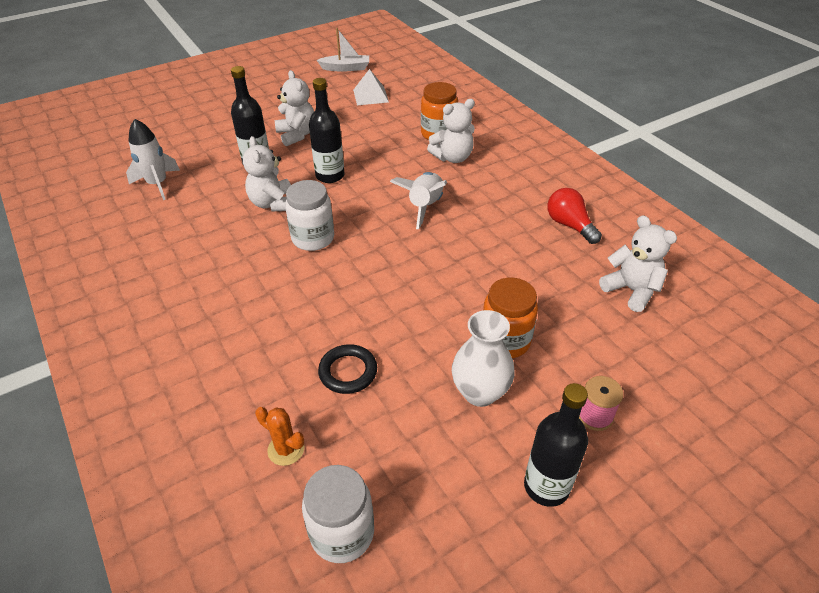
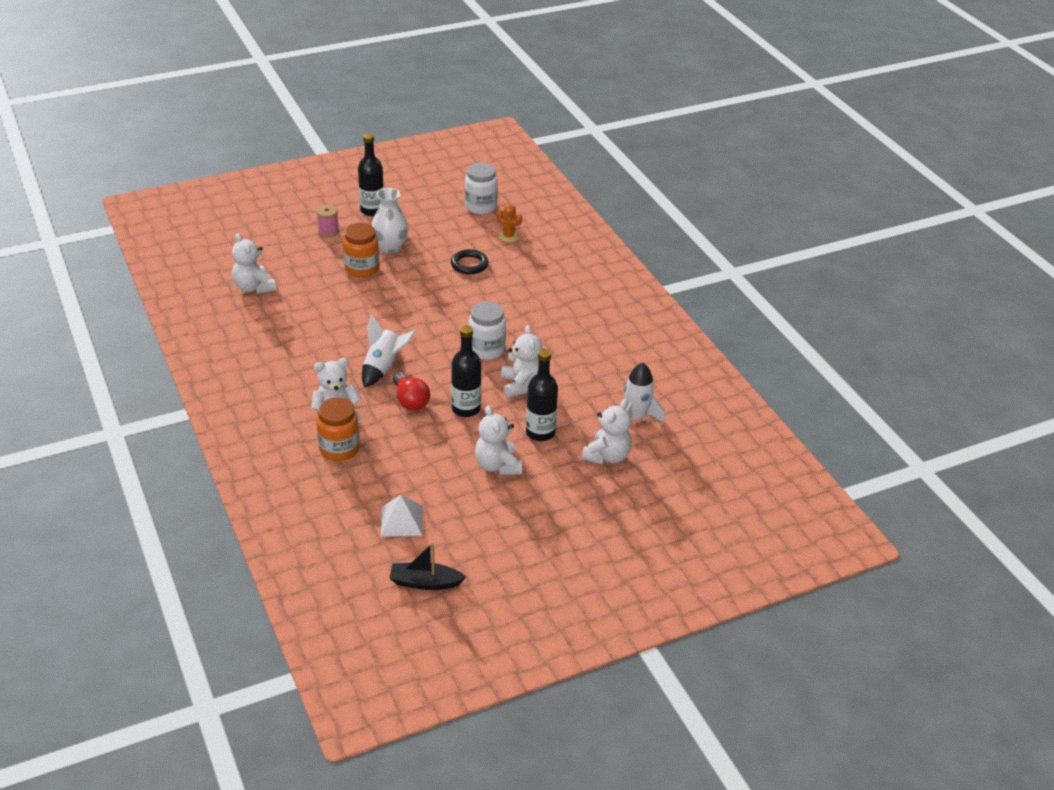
camera: 175 degrees left, 5 degrees down
(196, 150) = (607, 456): none -> white teddy bear
(346, 68) = (425, 582): white boat -> black boat
(569, 225) = (265, 337): red light bulb -> red light bulb (410, 401)

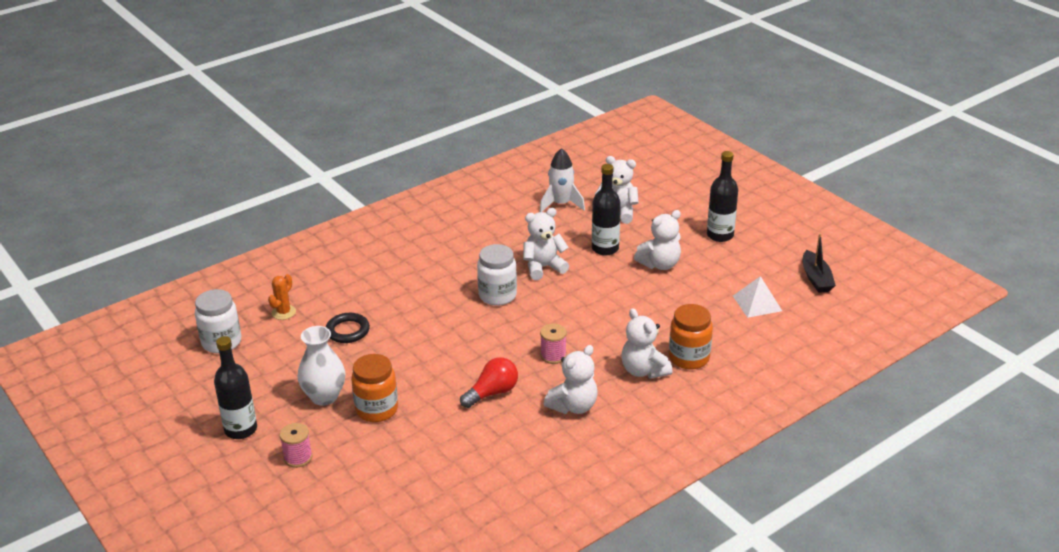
camera: 100 degrees left, 5 degrees down
(254, 288) = (441, 492): white teddy bear -> white teddy bear (573, 406)
(383, 367) = (553, 356): white rocket -> pink spool
(410, 401) = (597, 328): red light bulb -> red light bulb (492, 393)
(466, 409) = (592, 293): black bottle -> black bottle (720, 235)

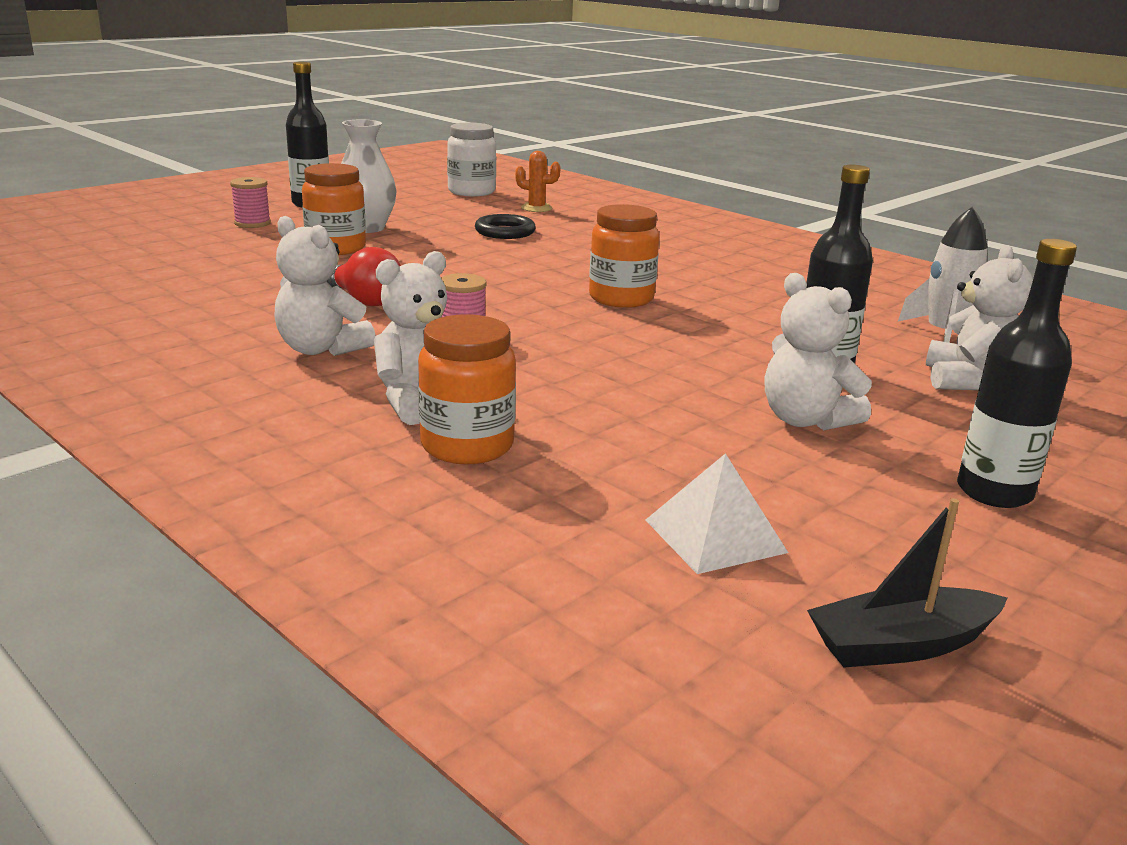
camera: 80 degrees right, 10 degrees down
(497, 295) = (621, 298): white jar -> orange jar
(543, 267) = (722, 325): white teddy bear -> none

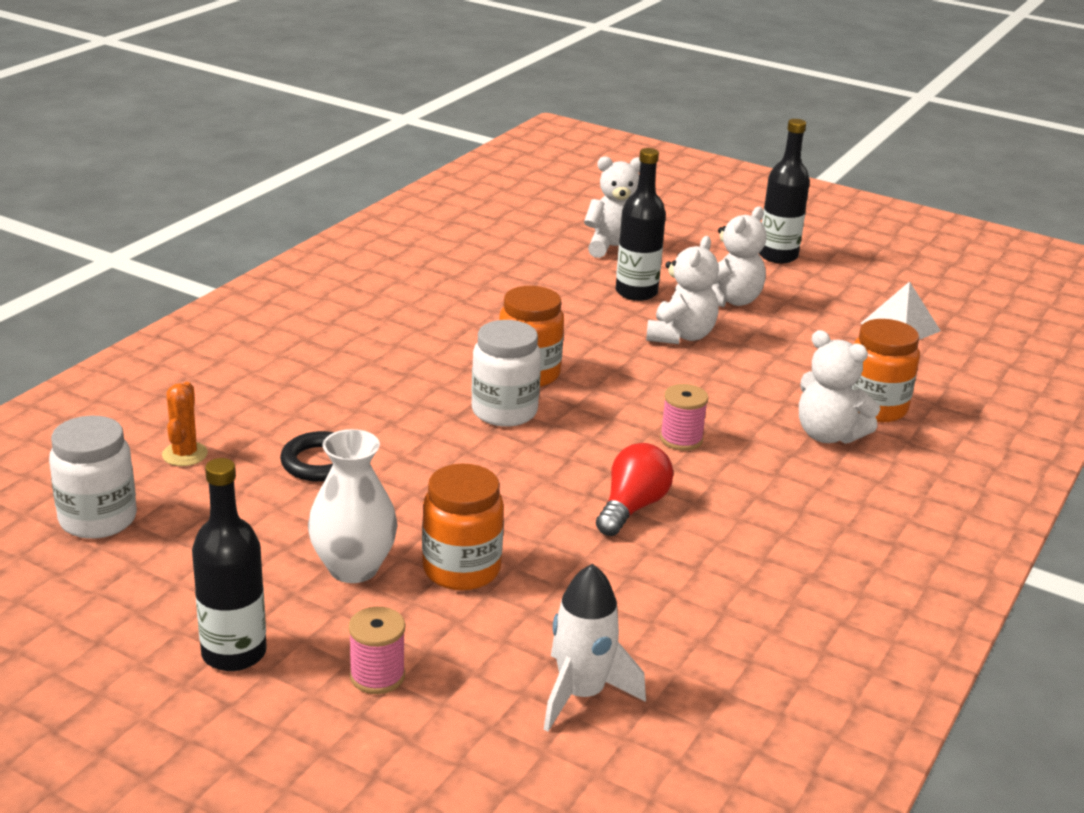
camera: 105 degrees left, 5 degrees up
(321, 349) = (771, 502): white teddy bear -> white teddy bear (680, 336)
(552, 283) = (504, 412): none -> white jar
(900, 645) = (946, 288): black boat -> none
(944, 335) = (526, 247): white rocket -> white rocket (581, 694)

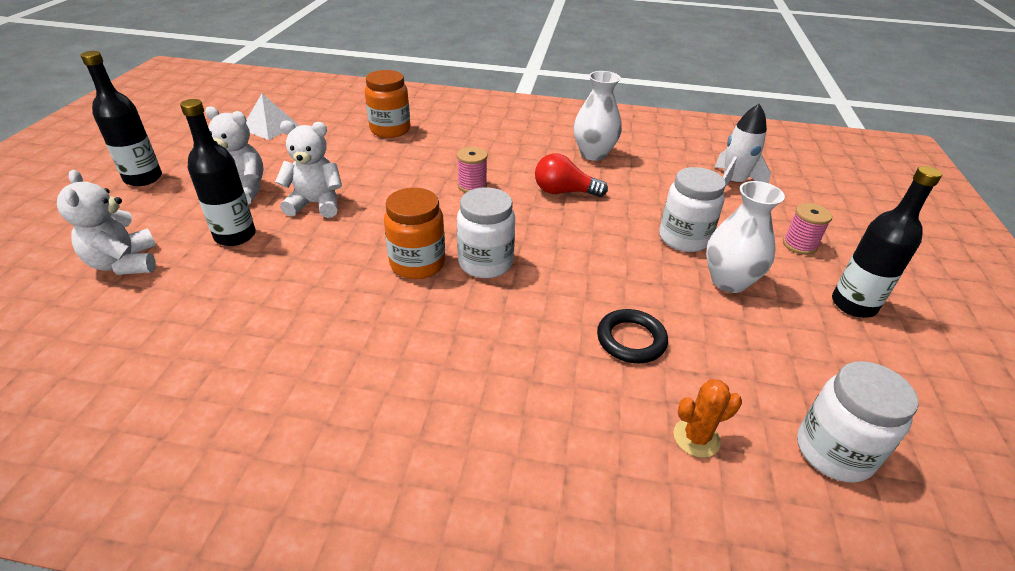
camera: 110 degrees left, 10 degrees up
(461, 569) = (684, 238): orange jar -> white jar
(741, 572) = (593, 154): none -> white vase
(828, 435) = (432, 141): white teddy bear -> none

